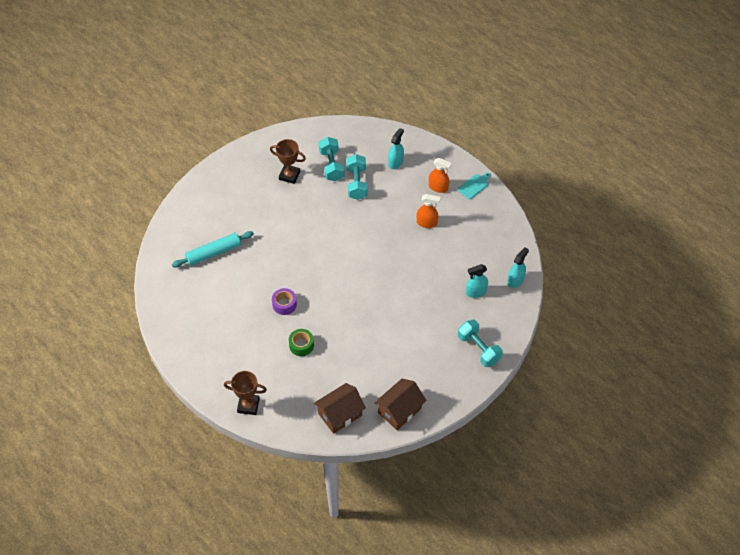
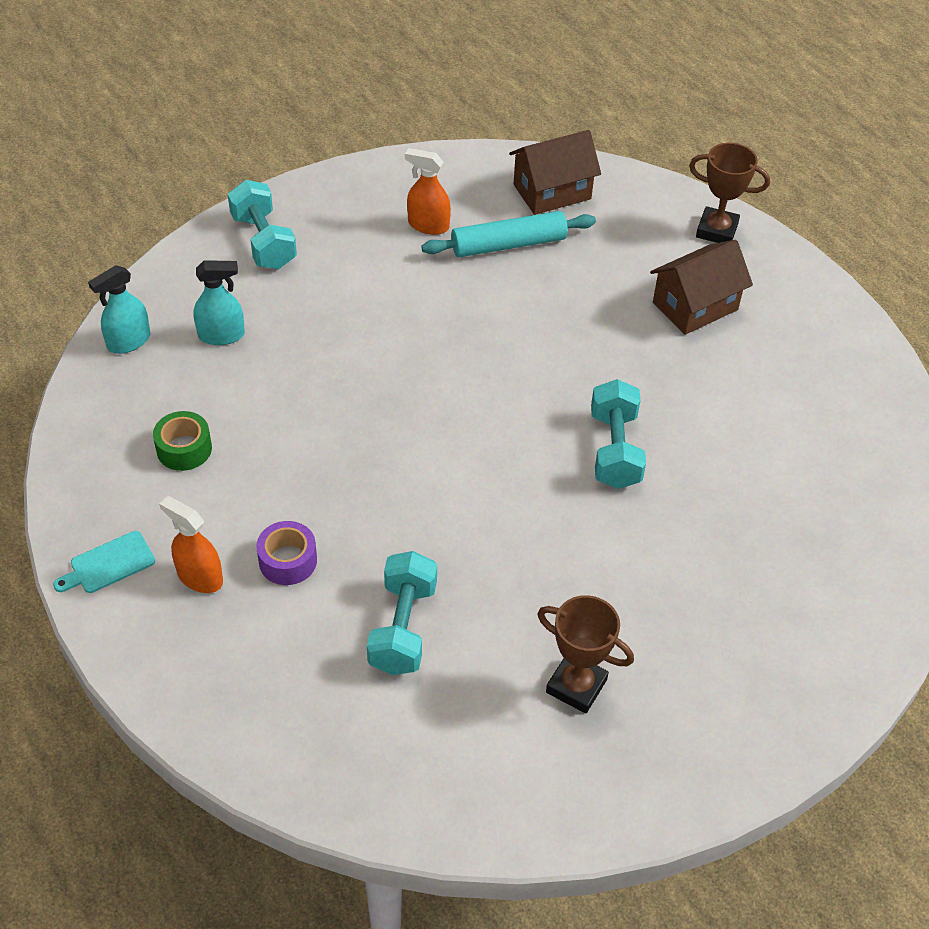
camera: 170 degrees left, 5 degrees down
(213, 253) = (783, 517): turquoise rolling pin -> turquoise rolling pin (508, 244)
(284, 304) = (629, 381): purple tape -> purple tape (288, 560)
(301, 345) = (605, 304): green tape -> green tape (184, 449)
(331, 166) = (457, 693): turquoise dumbbell -> turquoise dumbbell (615, 450)
(395, 162) = (282, 669): turquoise spray bottle -> none
(399, 410) = (445, 180): brown house -> brown house (695, 306)
(427, 223) = (264, 494): orange spray bottle -> orange spray bottle (428, 225)

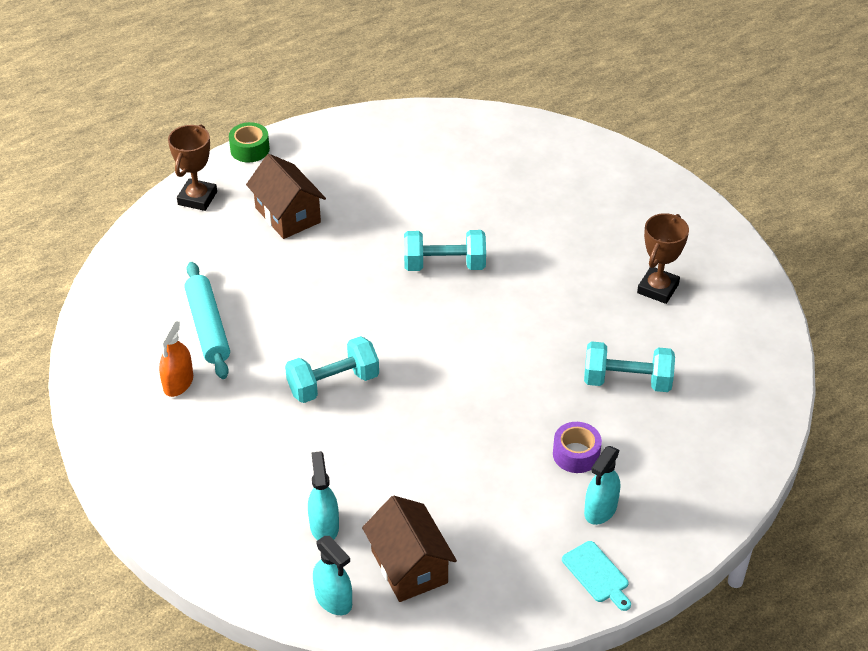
camera: 90 degrees left, 5 degrees down
(184, 449) = (466, 537): green tape -> green tape (250, 149)
(199, 577) = (600, 510): orange spray bottle -> turquoise spray bottle
(263, 242) = (194, 506): turquoise dumbbell -> turquoise dumbbell (333, 384)
(552, 192) = (138, 298): brown house -> brown house (409, 566)

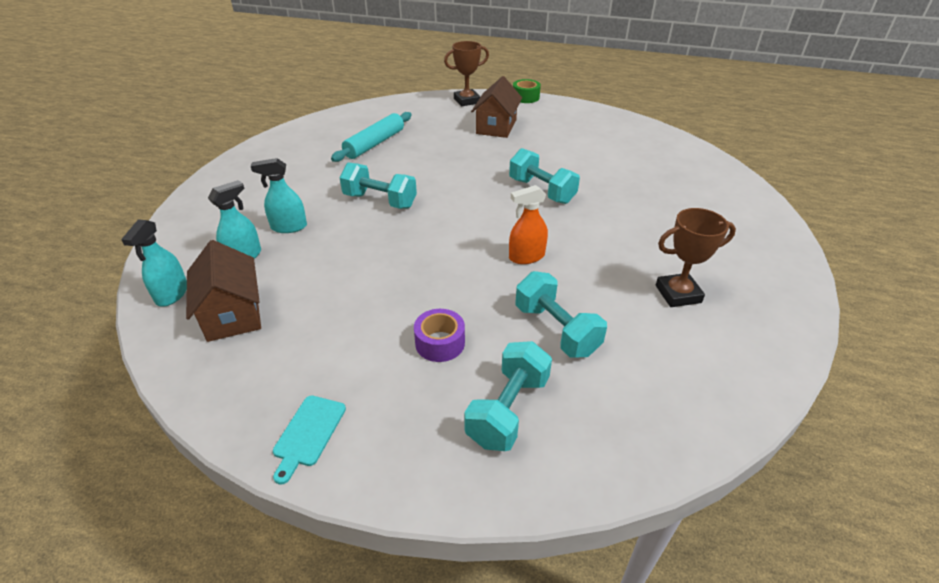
camera: 50 degrees right, 5 degrees down
(178, 383) = (319, 154): orange spray bottle -> orange spray bottle (526, 257)
(409, 566) = (232, 314): brown house -> brown house turned 45 degrees counterclockwise
(600, 510) = (391, 392): turquoise spray bottle -> turquoise spray bottle (289, 227)
(674, 457) = (508, 410): none -> turquoise dumbbell

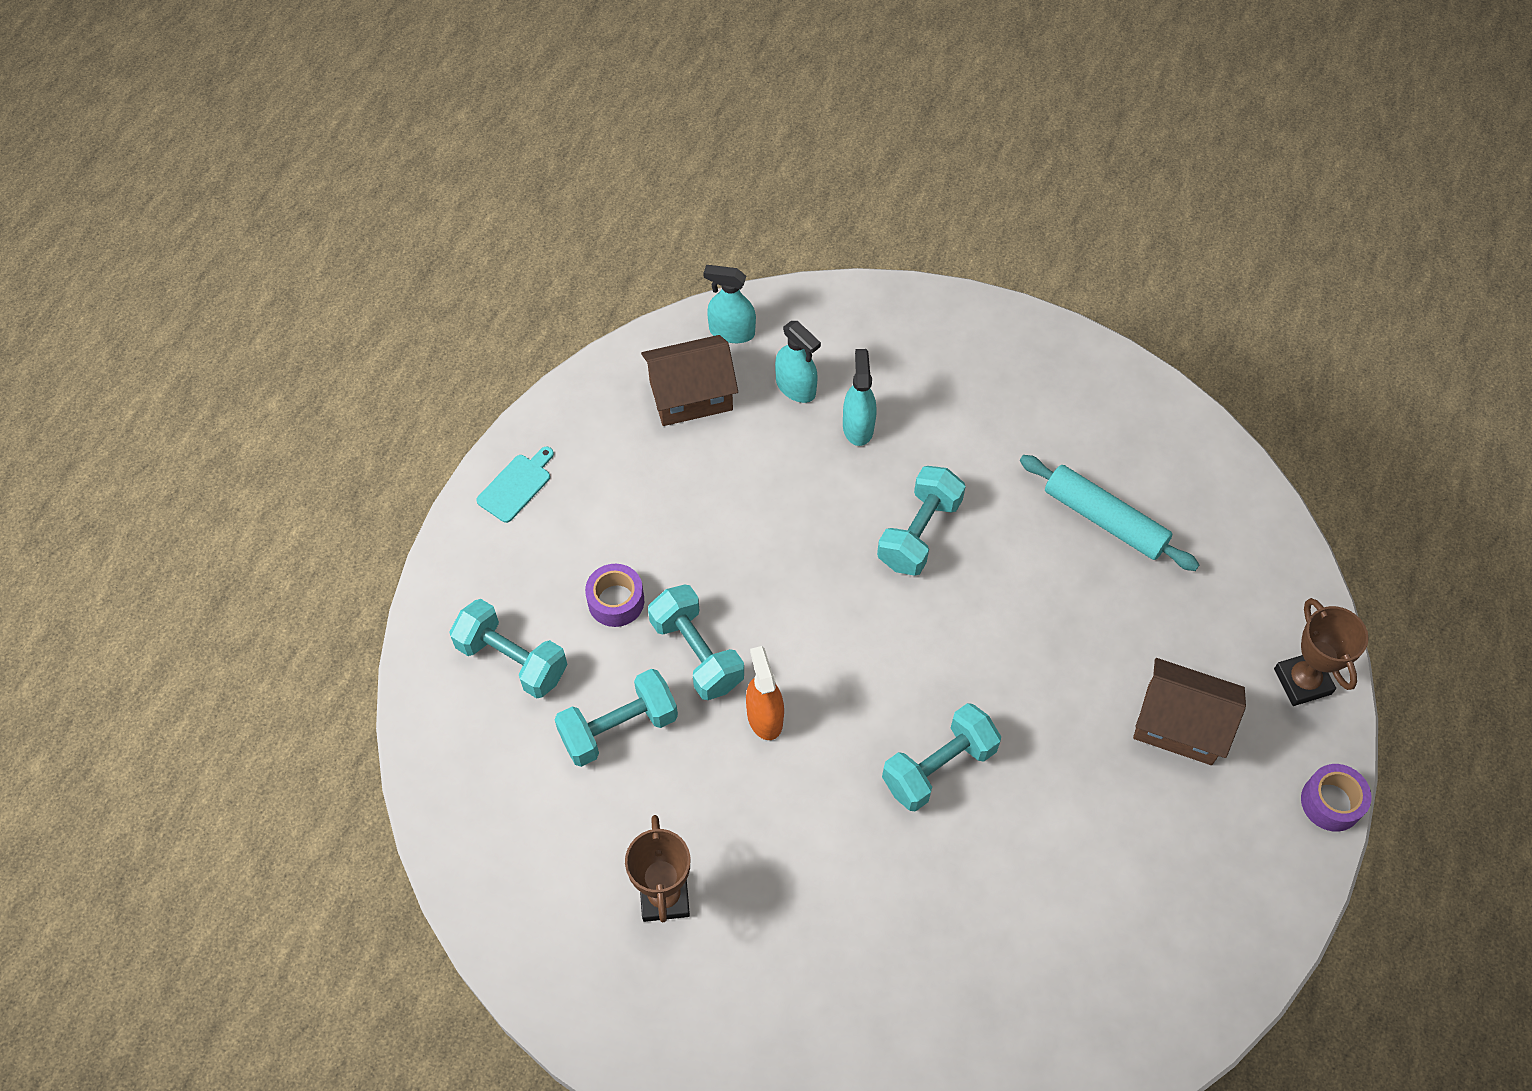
camera: 95 degrees right, 20 degrees up
(308, 433) = (516, 486): turquoise cutting board -> turquoise cutting board turned 105 degrees clockwise
(482, 292) = (697, 653): none -> turquoise dumbbell
(525, 97) = (1331, 802): green tape -> purple tape

